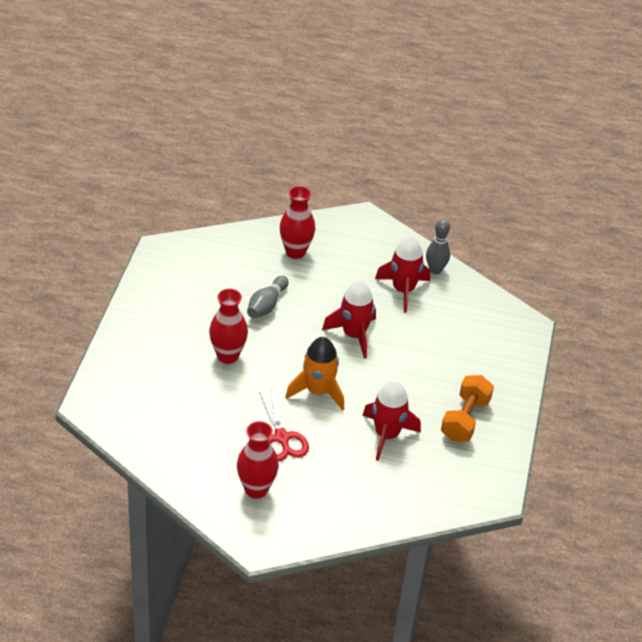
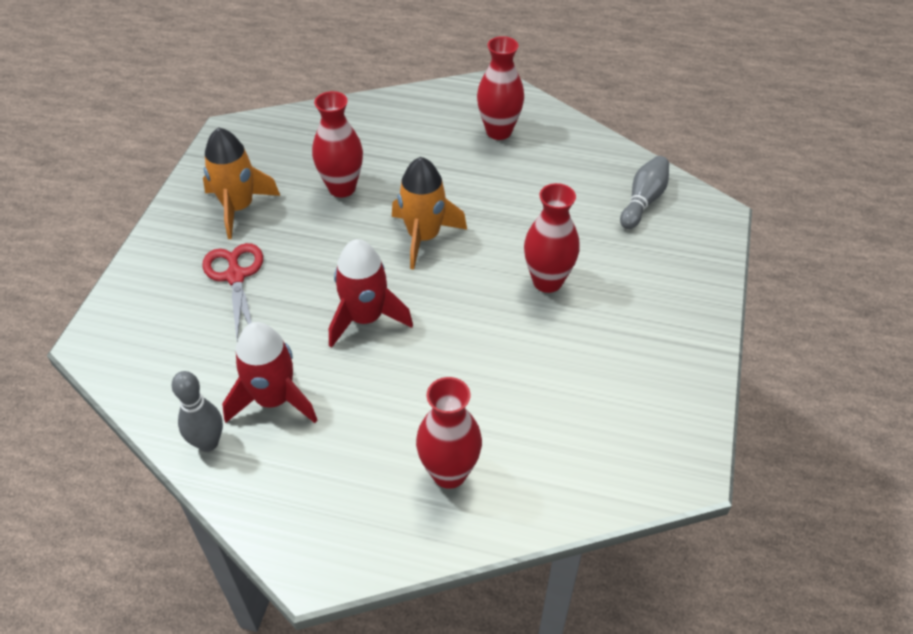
camera: 175 degrees left, 5 degrees up
(266, 305) = (496, 364): grey bowling pin -> grey bowling pin (643, 201)
(281, 438) = (471, 182): red scissors -> red scissors (235, 276)
(387, 435) = (342, 188): red rocket -> red vase
(465, 419) = (239, 208): orange dumbbell -> orange rocket

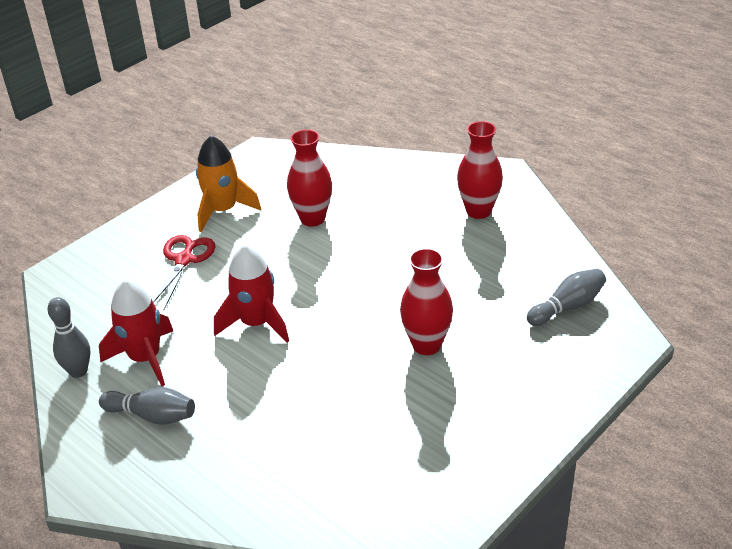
camera: 30 degrees right, 10 degrees down
(329, 459) = (152, 415): none -> grey bowling pin
(423, 237) = (349, 276): orange rocket -> none
(449, 473) = (232, 462): red vase -> none

